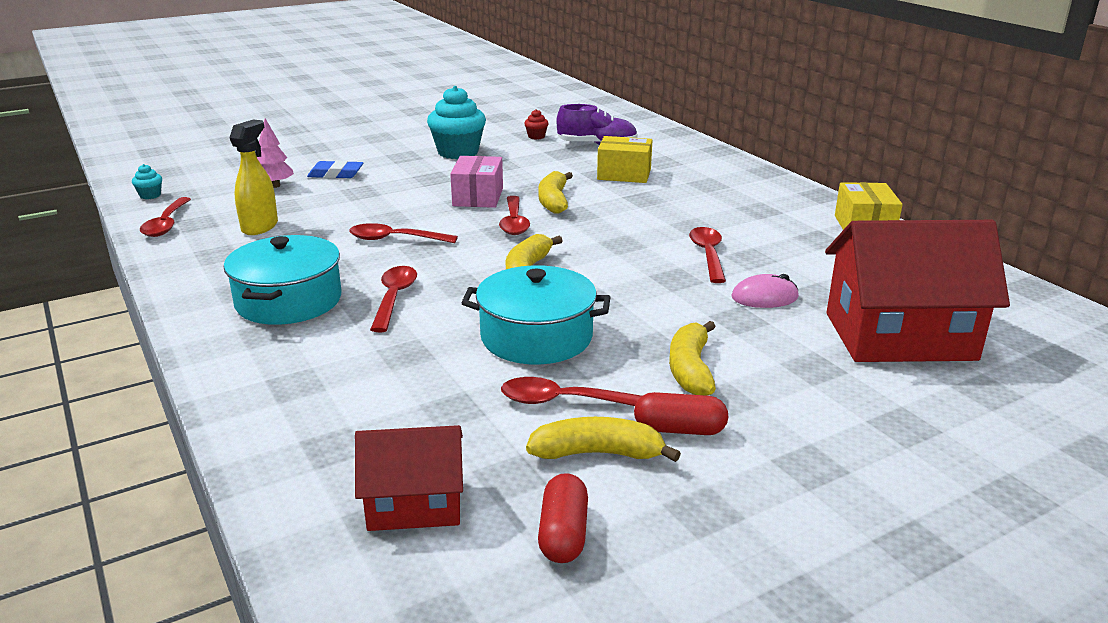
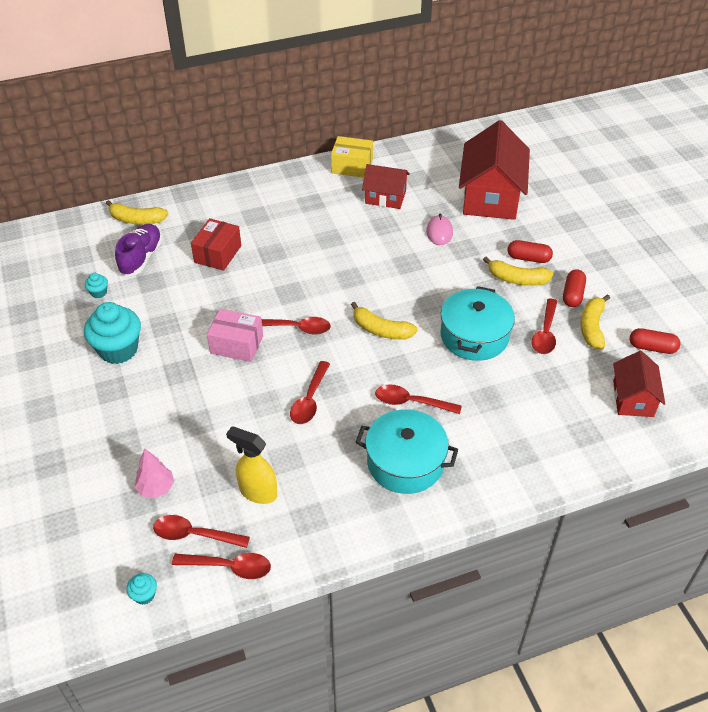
camera: 80 degrees left, 20 degrees up
(336, 174) = (142, 441): blue eraser -> none
(536, 136) = (99, 292): red cupcake -> turquoise cupcake
(553, 201) = (260, 301): yellow banana -> yellow banana (136, 220)
(624, 174) = (218, 254): yellow box -> red box
(708, 255) = (377, 242): red spoon -> red spoon (194, 535)
(754, 379) = (528, 258): none -> red capsule
(814, 253) = (385, 197): none -> red house

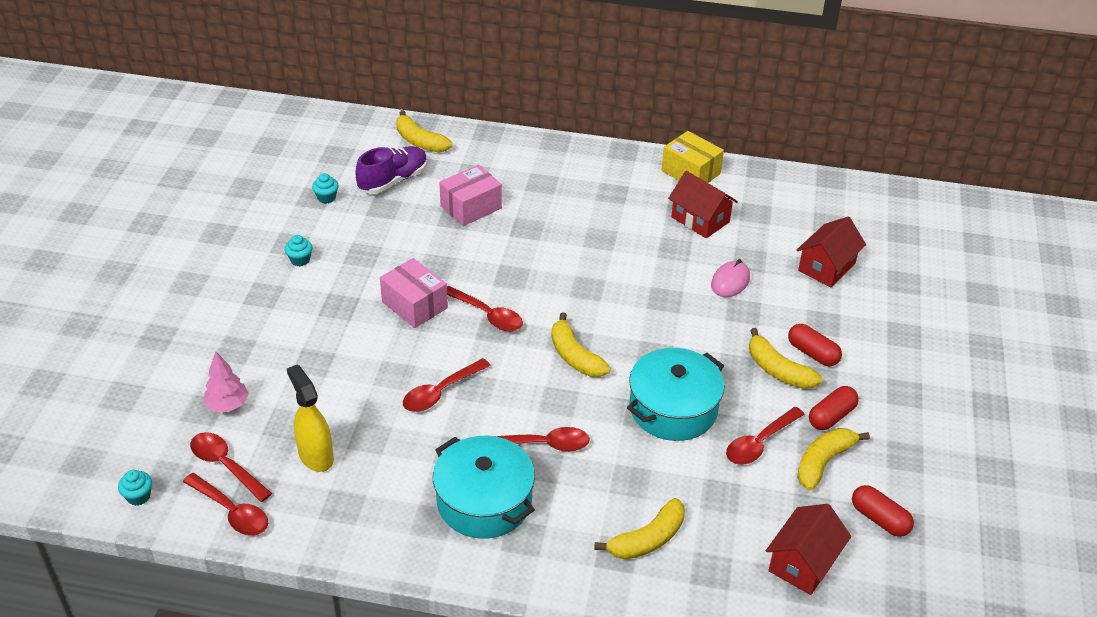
camera: 30 degrees right, 5 degrees down
(118, 350) = (300, 260): turquoise cupcake -> turquoise cupcake, size x0.44
(218, 254) = (471, 207): red box -> pink box
(411, 402) = (543, 444): red spoon -> red spoon turned 135 degrees clockwise
(490, 196) = (826, 267): red house -> red house, size x0.56
(530, 433) = (647, 539): none -> yellow banana

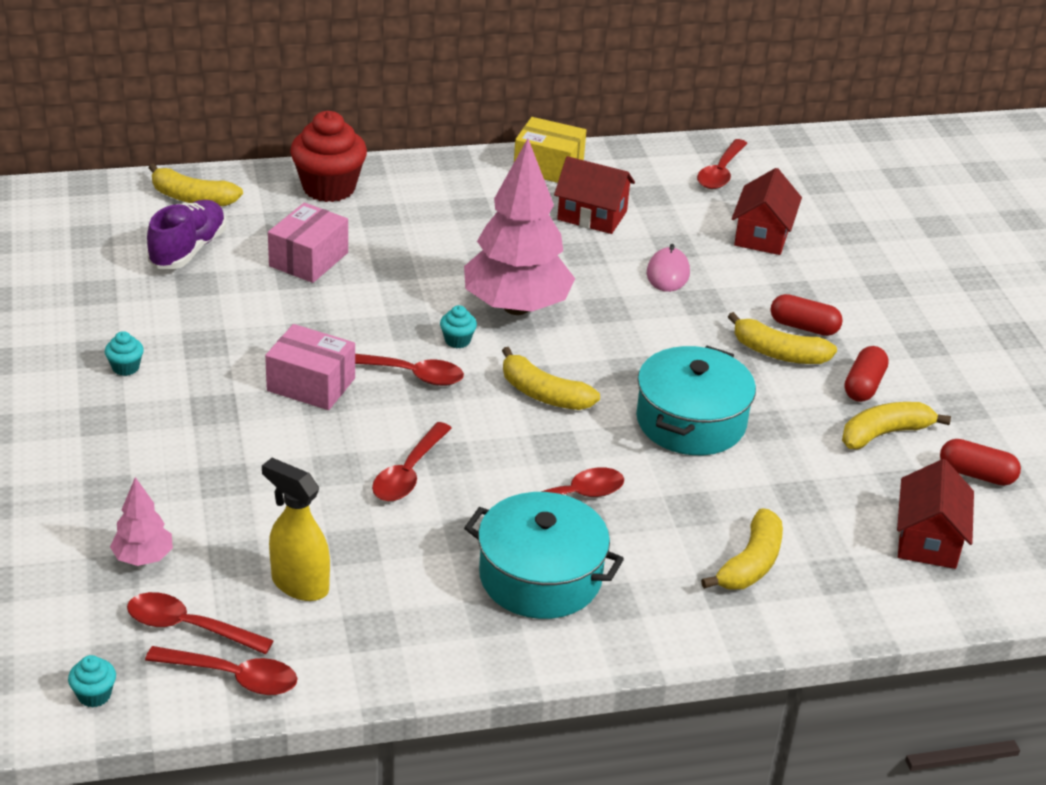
camera: 25 degrees left, 5 degrees down
(326, 198) = (112, 288): turquoise cupcake -> turquoise cupcake (457, 340)
(518, 154) = (329, 188): none -> red cupcake
(597, 281) = (516, 307): none -> pink tree
(759, 443) = (806, 432): red spoon -> red spoon (720, 172)
(823, 462) = (885, 434): yellow banana -> yellow banana turned 45 degrees clockwise

